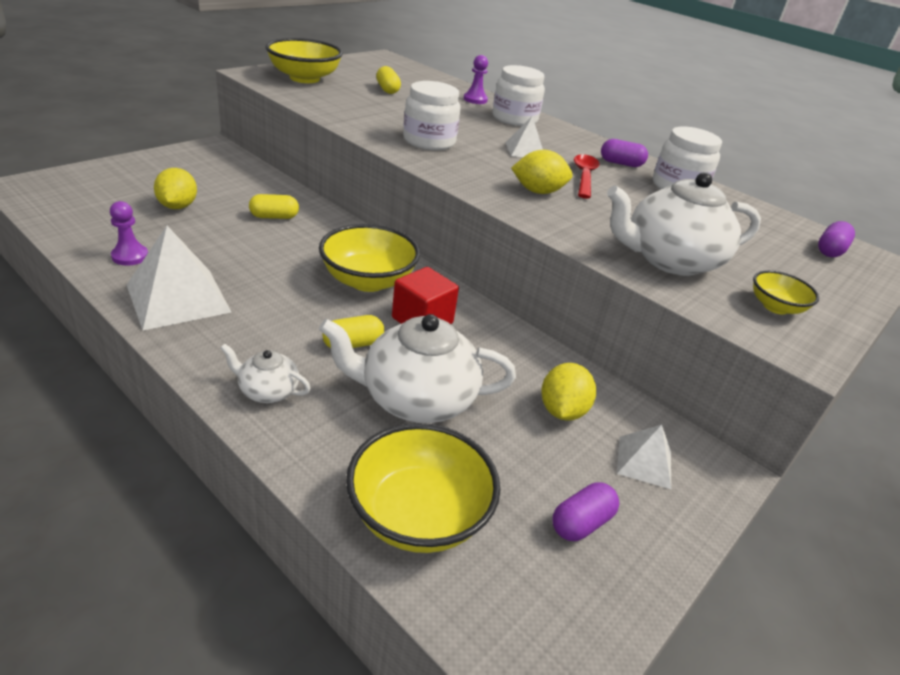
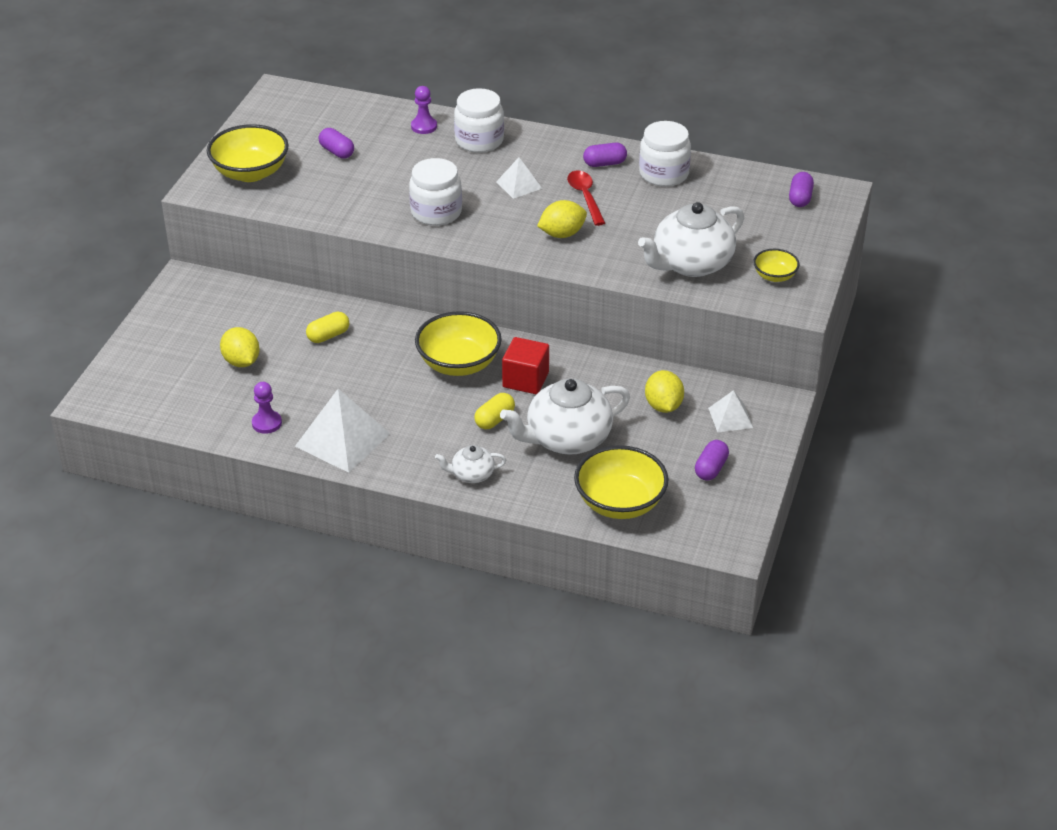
camera: 20 degrees left, 5 degrees up
(387, 90) = (337, 152): yellow capsule -> purple capsule

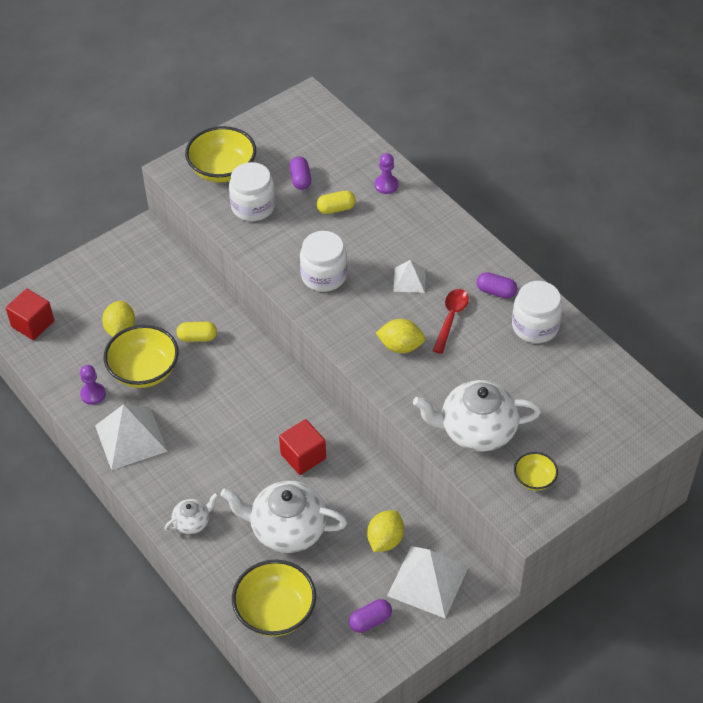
camera: 35 degrees right, 10 degrees up
(141, 396) = (33, 324): none -> red cube
(459, 363) = (267, 414): yellow bowl -> yellow bowl (144, 371)
(472, 474) = (192, 522): white teapot -> white teapot turned 120 degrees clockwise
(479, 140) = (417, 220): white jar -> white jar (253, 206)
(495, 419) = (250, 481): yellow capsule -> yellow capsule (336, 209)
(730, 418) = (427, 581): white pyramid -> white pyramid, size x1.82
(800, 198) = (628, 409): purple capsule -> none

